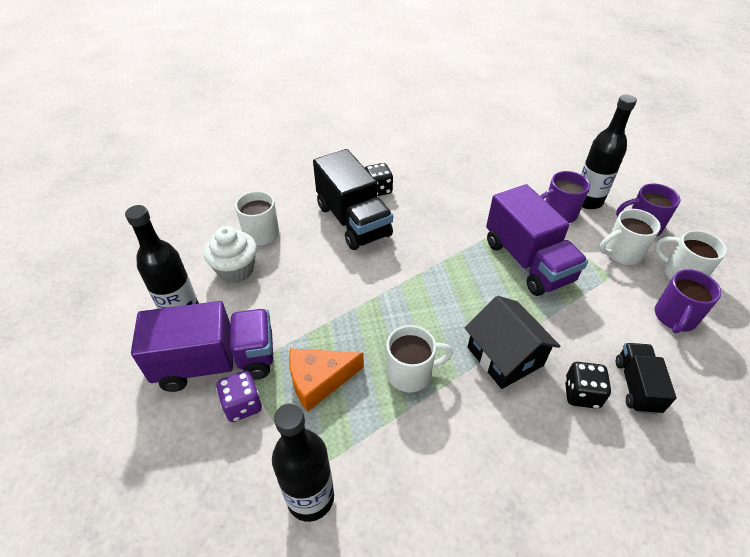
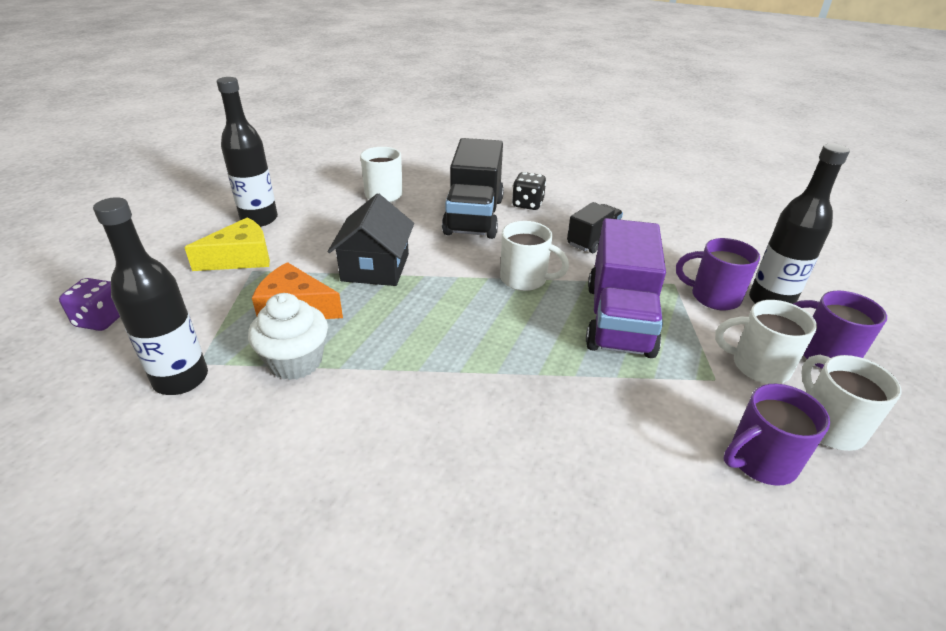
camera: 35 degrees right, 10 degrees down
(217, 362) = (241, 258): purple truck -> yellow cheese
(236, 270) = (333, 209): white cupcake -> white cupcake (295, 362)
(242, 405) = (221, 292): purple dice -> purple dice (101, 320)
(410, 373) = (376, 344): white mug -> white mug (525, 279)
(505, 356) = (486, 380): black house -> black house (375, 267)
(581, 394) = (531, 459): black dice -> none
(636, 386) = (613, 493): black truck -> black truck (592, 240)

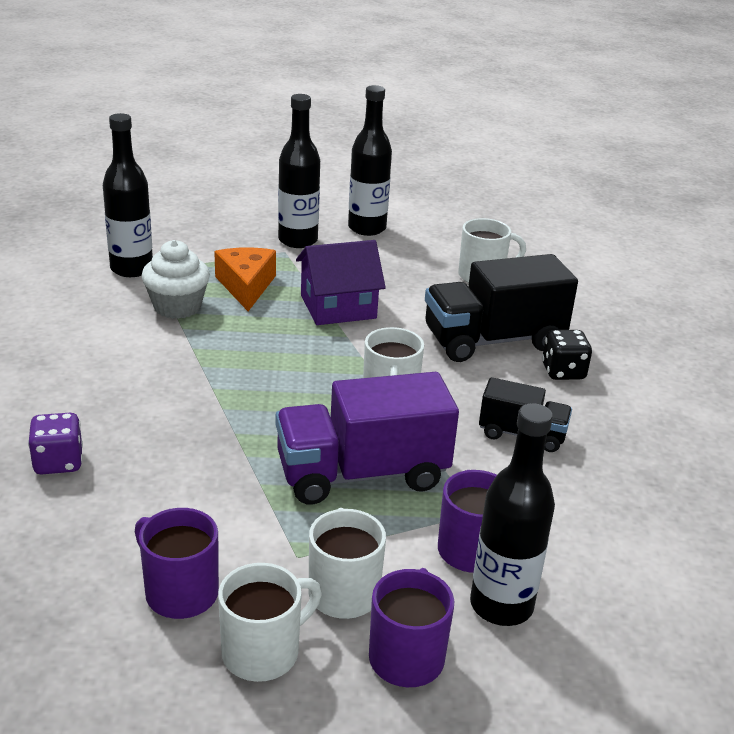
camera: 65 degrees right, 5 degrees down
(101, 320) = (176, 217): purple dice -> purple dice (58, 462)
(241, 258) = (298, 240): yellow cheese -> black bottle
(375, 267) = (338, 307): black house -> purple house

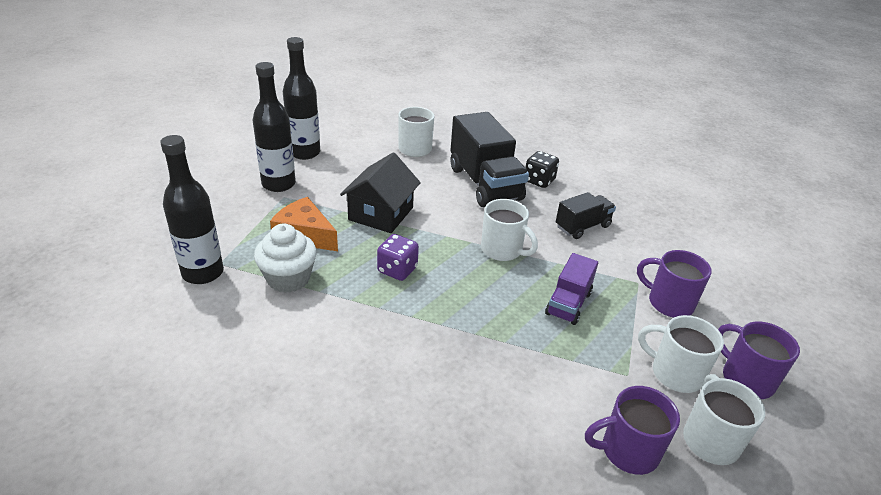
camera: 50 degrees left, 5 degrees up
(58, 462) = (423, 444): purple dice -> purple dice (397, 270)
(338, 307) = (381, 214): purple house -> black house
(362, 474) = (568, 303): purple truck -> purple truck, size x0.55
(493, 340) = (485, 183): black truck -> black truck turned 45 degrees counterclockwise
(501, 605) = (723, 319): black bottle -> none

